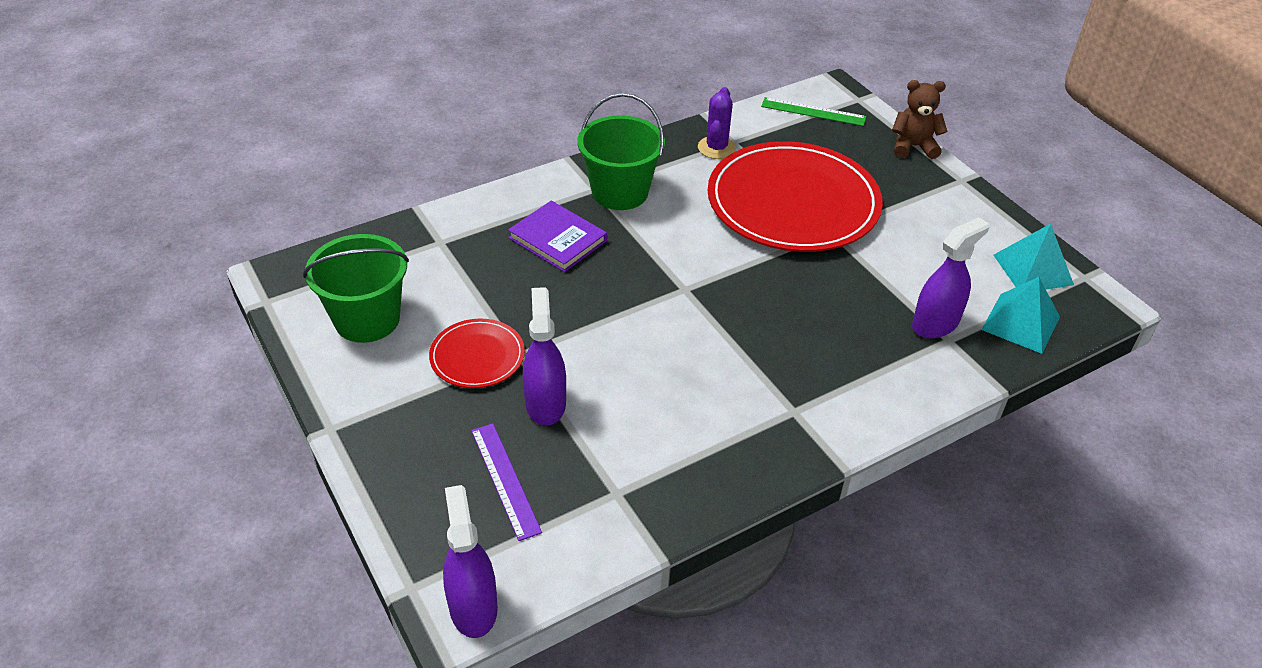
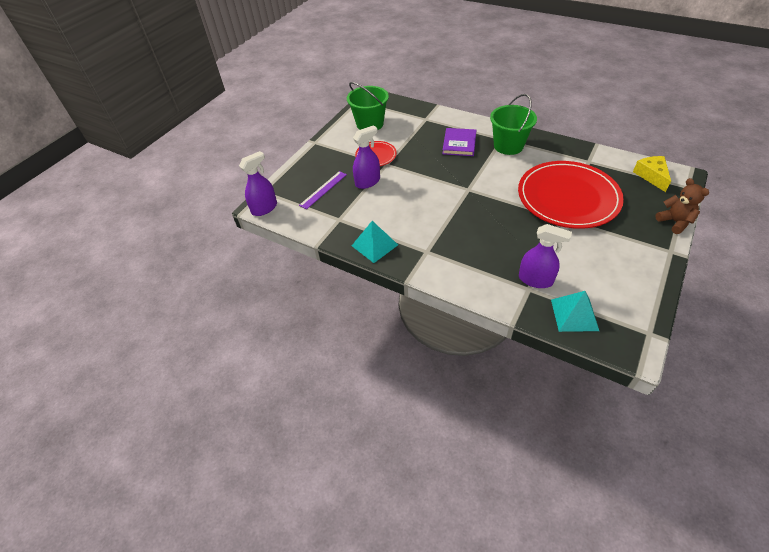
camera: 65 degrees right, 5 degrees up
(716, 148) = (576, 158): purple cactus -> none
(813, 111) = (651, 176): green ruler -> yellow cheese
(1032, 269) = (627, 306): turquoise pyramid -> turquoise pyramid (374, 245)

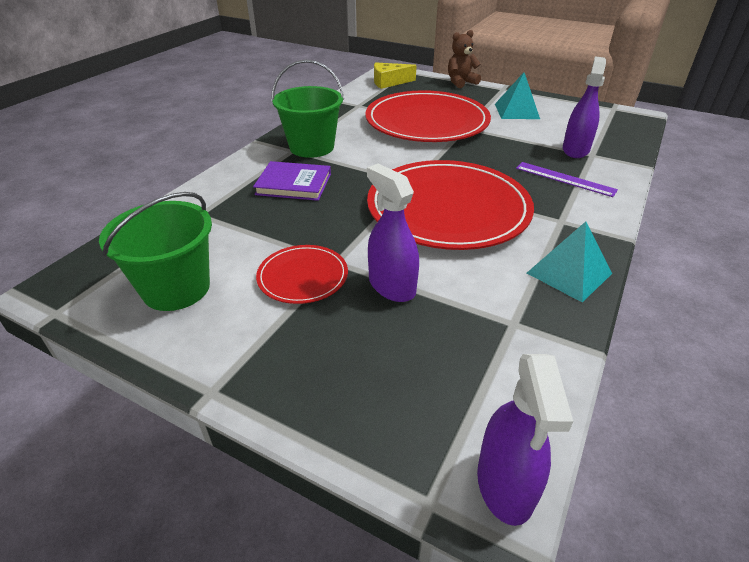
camera: 95 degrees left, 10 degrees down
(264, 208) = (505, 485): purple spray bottle -> purple spray bottle turned 135 degrees counterclockwise
(323, 189) = (418, 356): purple ruler -> purple ruler (565, 179)
(437, 203) = (448, 208): none -> red plate
(574, 315) = (614, 135): turquoise pyramid -> turquoise pyramid (516, 111)

